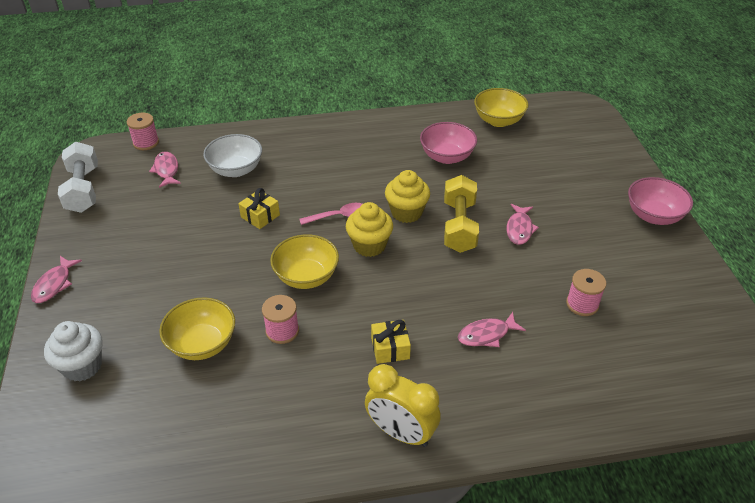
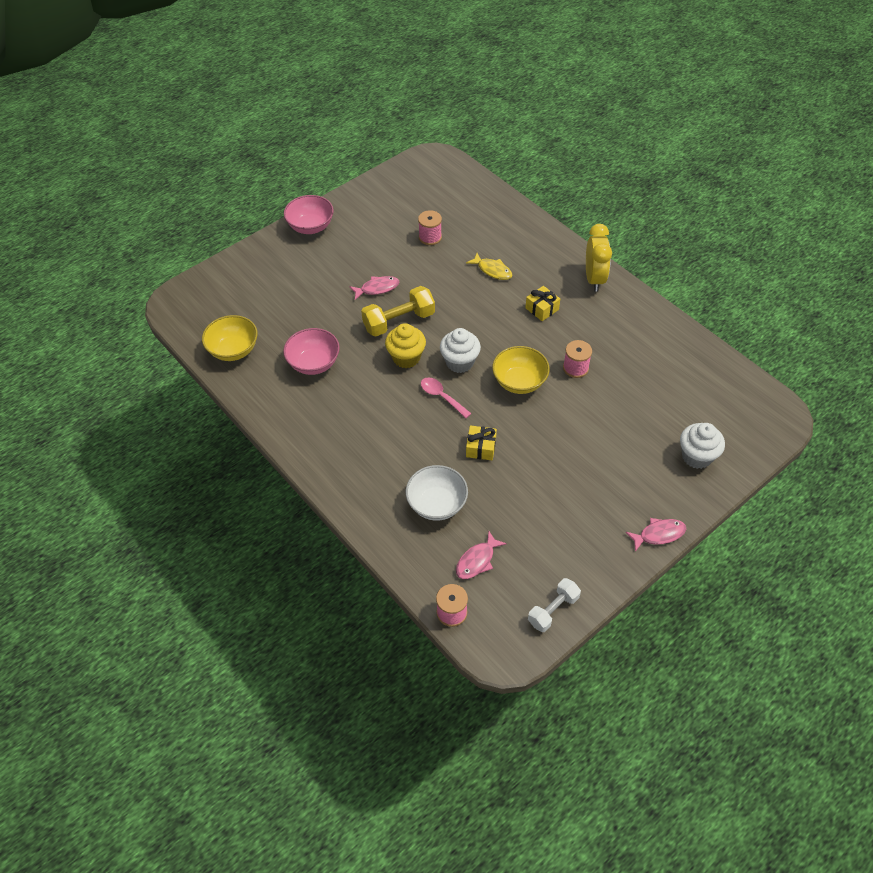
camera: 120 degrees left, 10 degrees up
(83, 189) = (553, 610): white dumbbell -> white dumbbell, size x0.66
(202, 344) = (622, 403): yellow bowl -> none
(369, 245) = (459, 362): yellow cupcake -> white cupcake
(486, 335) = (492, 270): pink fish -> yellow fish

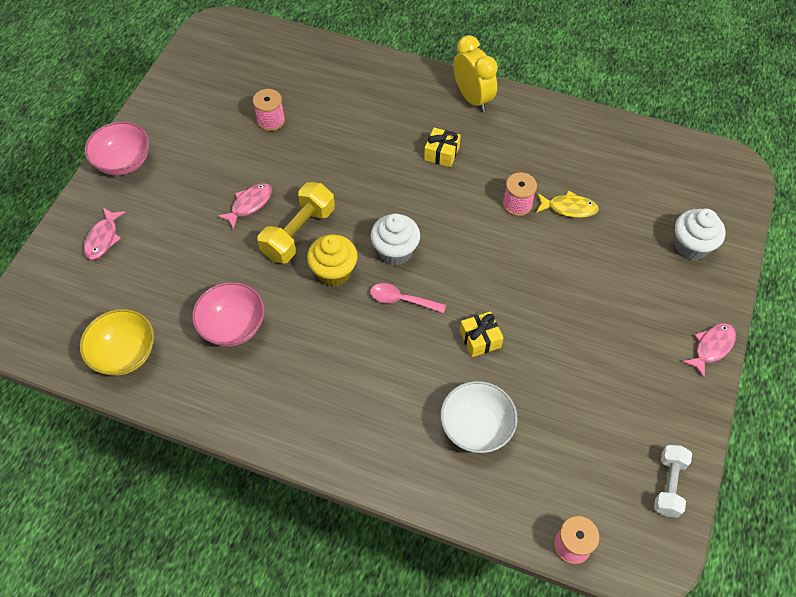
camera: 30 degrees left, 5 degrees up
(477, 560) = (559, 471): pink fish -> pink fish (103, 238)
(492, 270) = (363, 131): yellow fish -> yellow fish (569, 208)
(519, 382) = (471, 245): yellow bowl -> none

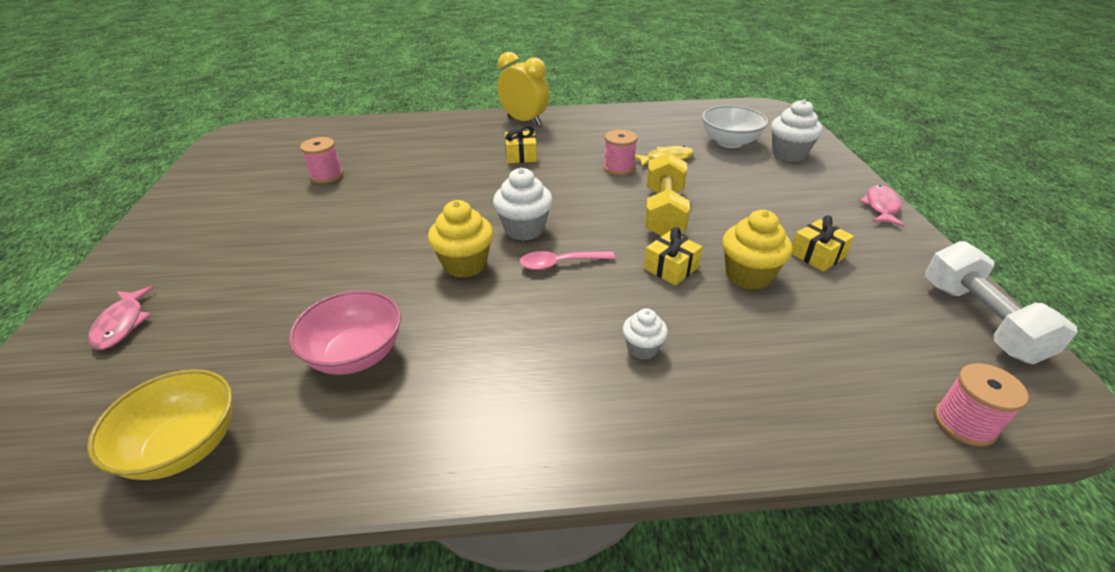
camera: 25 degrees left, 20 degrees down
(124, 162) = (143, 247): pink bowl -> none
(249, 204) = (329, 239): pink fish -> none
(298, 233) = (403, 245): yellow dumbbell -> yellow dumbbell (664, 212)
(412, 400) = (642, 348): none -> white cupcake
(476, 427) = (738, 346): white bowl -> white bowl (729, 142)
(533, 371) = (748, 275): none -> yellow cupcake
(604, 375) = (817, 255): none -> yellow gift
(669, 485) = (979, 320): white dumbbell -> white dumbbell, size x1.52

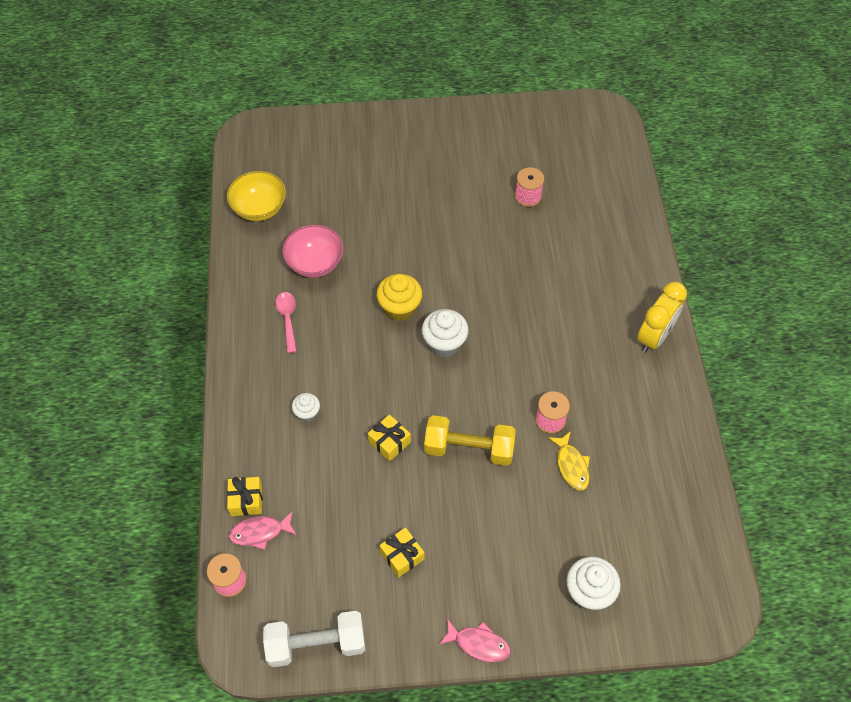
camera: 90 degrees right, 20 degrees up
(122, 324) = (349, 146): pink fish -> pink fish (260, 532)
(521, 156) = (571, 337): yellow gift -> yellow gift (246, 500)
(560, 263) = (398, 368): pink spoon -> pink spoon (287, 319)
(729, 142) = (614, 536): white bowl -> none
(748, 275) = (378, 495): yellow cupcake -> none

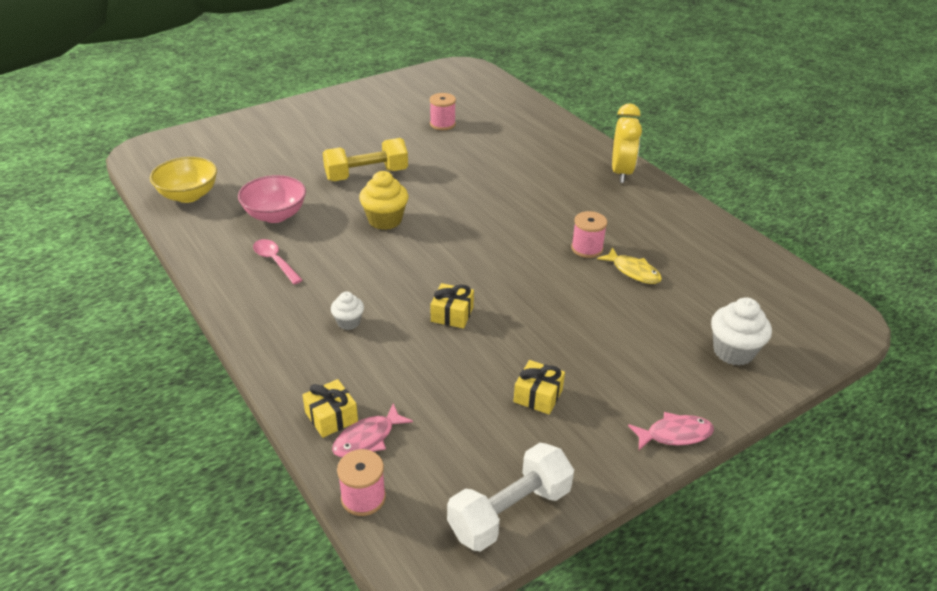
camera: 30 degrees left, 20 degrees down
(444, 343) = (447, 230): white cupcake -> none
(469, 448) = (532, 292): yellow dumbbell -> yellow dumbbell (366, 175)

